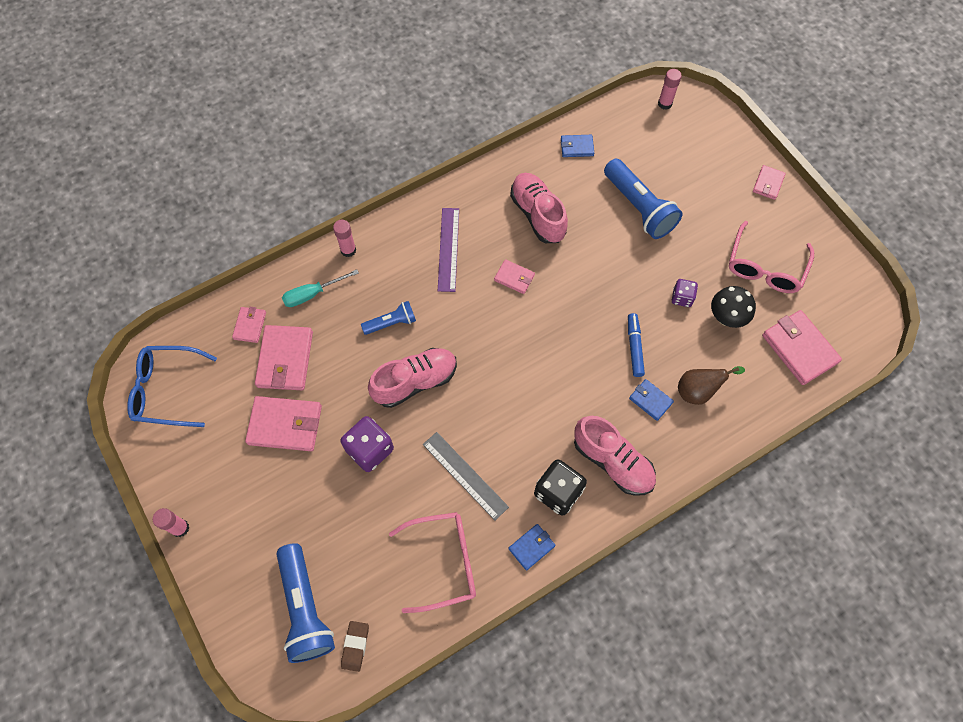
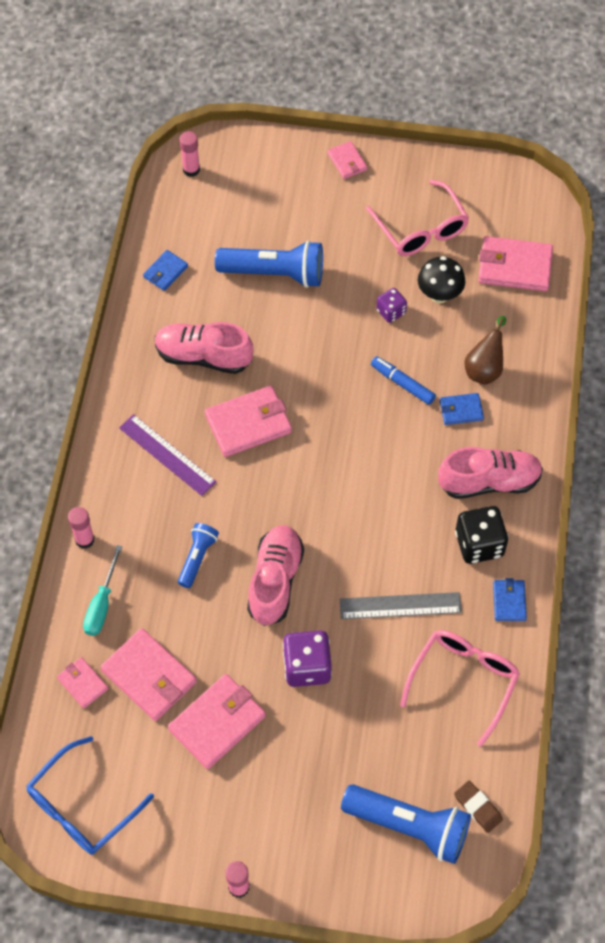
camera: 50 degrees left, 5 degrees down
(514, 278) = (248, 424): pink wallet -> pink wallet, size x1.84

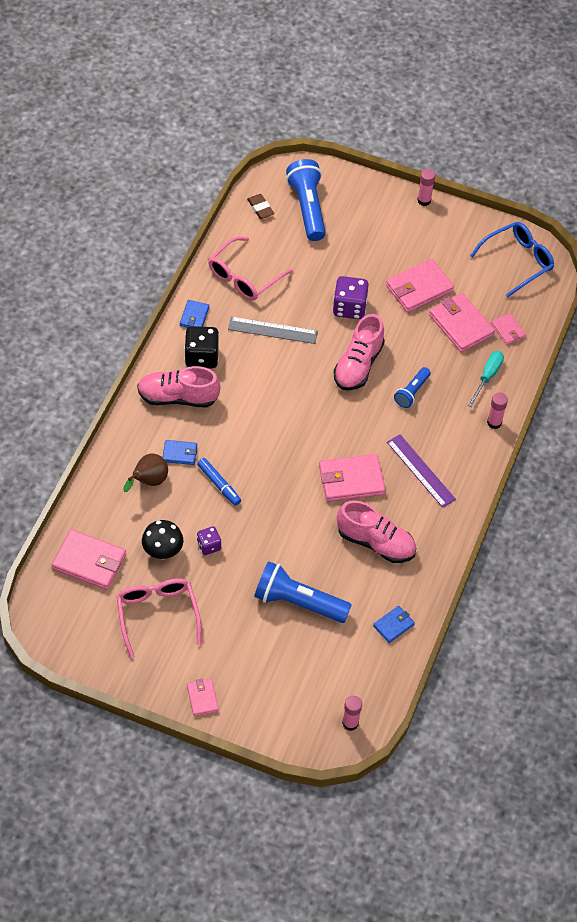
camera: 170 degrees left, 5 degrees down
(409, 826) = (307, 208): blue flashlight -> blue flashlight turned 45 degrees clockwise

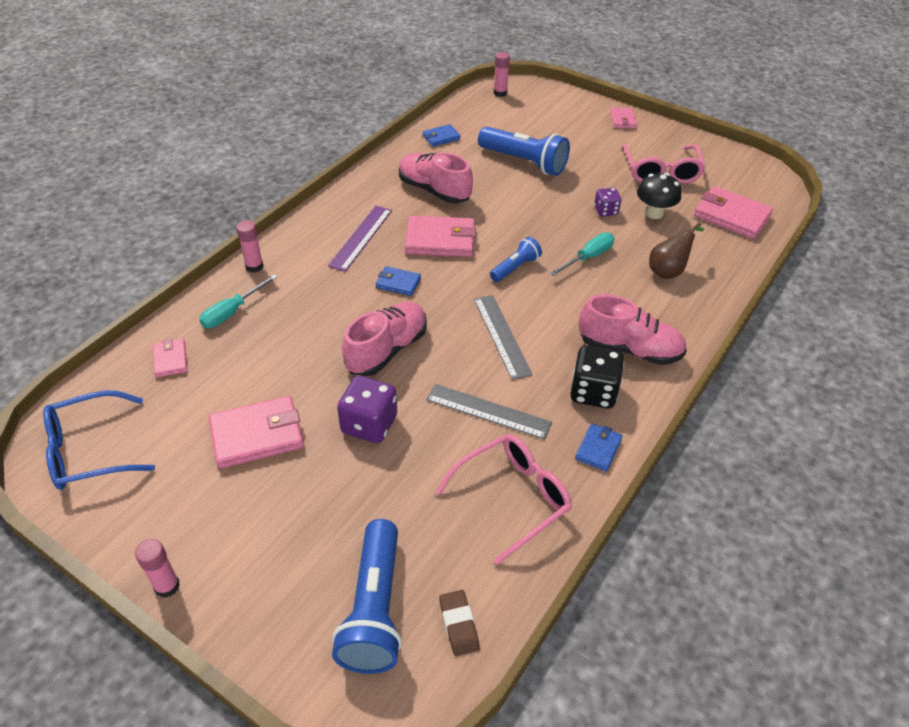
camera: 165 degrees left, 10 degrees down
(179, 453) = (631, 291): blue wallet -> blue wallet (398, 283)
(219, 484) = (588, 257): blue marker -> turquoise screwdriver
(276, 392) = (502, 336): none -> grey ruler
(412, 392) = (333, 310): blue flashlight -> blue flashlight (515, 268)
(421, 470) = (361, 237): purple ruler -> purple ruler turned 45 degrees clockwise
(461, 325) = (227, 376): pink wallet -> none

